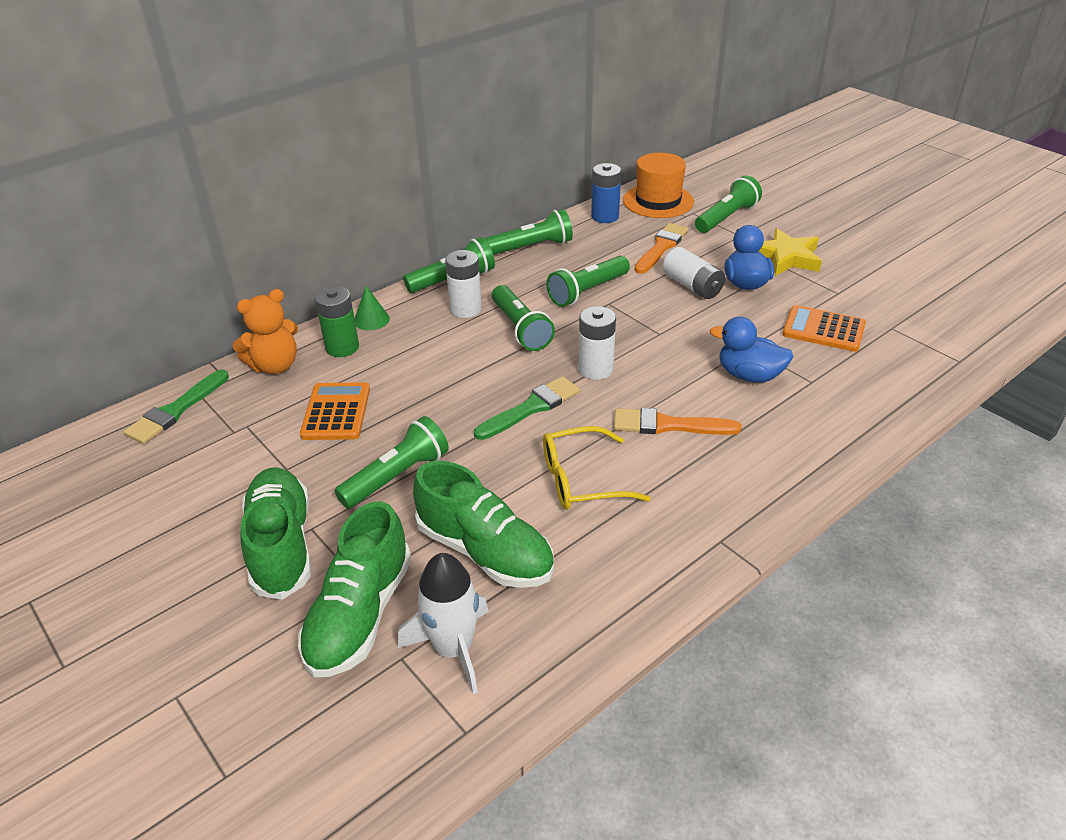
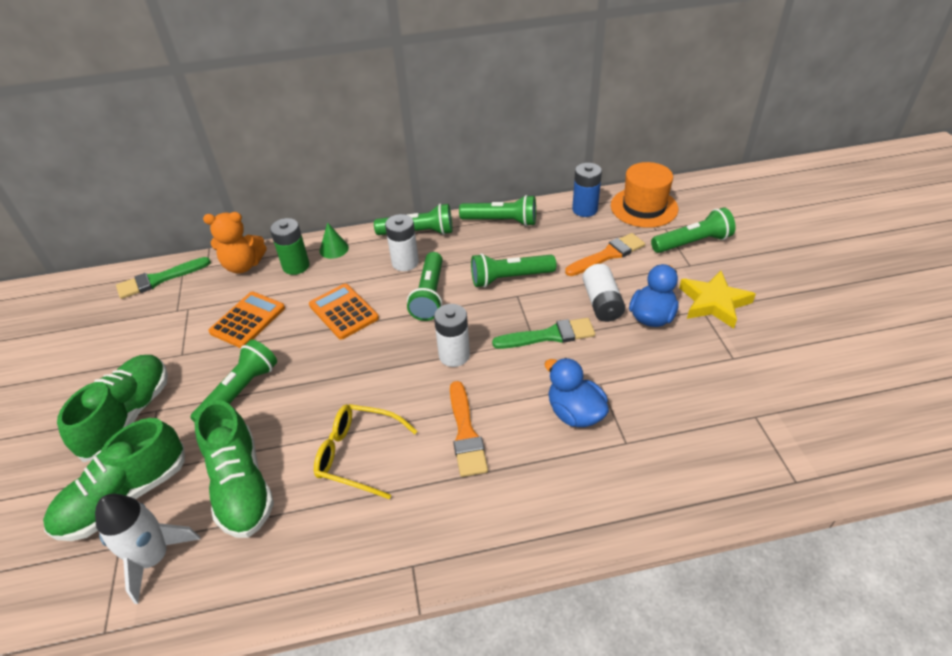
camera: 30 degrees right, 5 degrees up
(397, 476) = (240, 392): green flashlight -> green flashlight turned 45 degrees counterclockwise
(531, 408) = (377, 372): green brush -> green brush (549, 335)
(668, 425) = (465, 433): orange brush -> orange brush turned 135 degrees counterclockwise
(823, 329) = (684, 392): orange calculator -> orange calculator (343, 312)

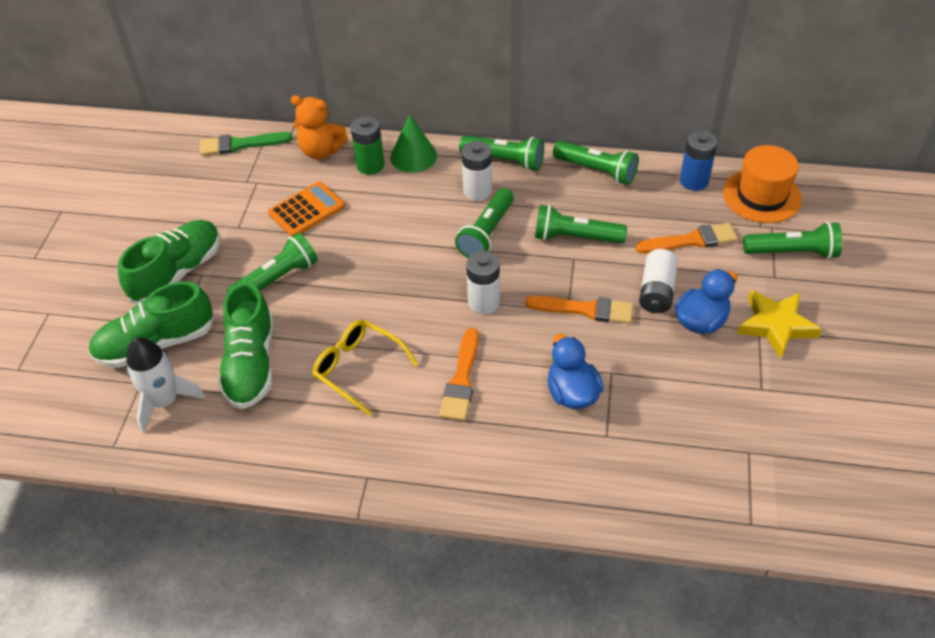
camera: 20 degrees right, 5 degrees up
(334, 249) = (413, 156): green cone -> green cone, size x1.52
(343, 312) = (397, 227): orange calculator -> none
(549, 335) = (585, 309): green brush -> orange brush

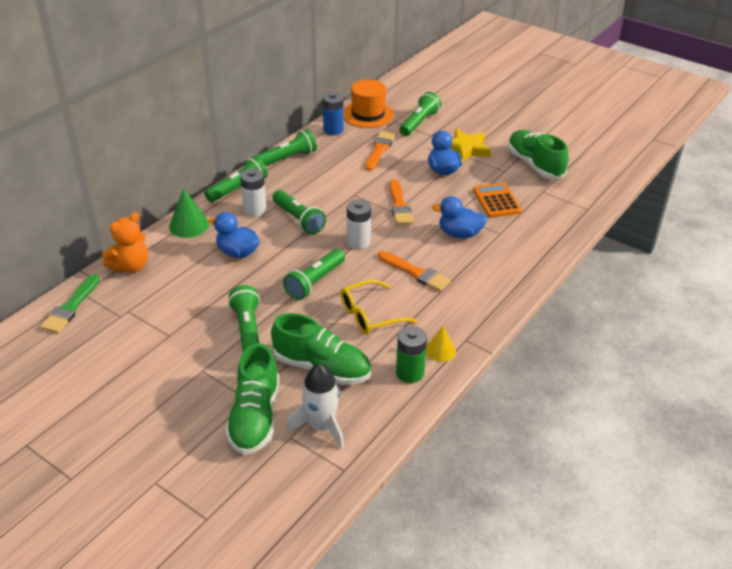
camera: 65 degrees left, 10 degrees down
(177, 273) = (186, 384): green shoe -> green shoe (535, 165)
(306, 210) = (189, 293): orange calculator -> orange calculator (496, 201)
(334, 459) = (440, 350): none -> yellow cone
(370, 165) = (175, 248): green battery -> green battery (410, 373)
(394, 213) = (237, 252): none -> blue duck
(575, 237) = (337, 187): green flashlight -> green flashlight (315, 282)
(585, 309) = (399, 205): orange brush -> orange brush turned 135 degrees clockwise
(656, 291) = (408, 176): white battery -> none

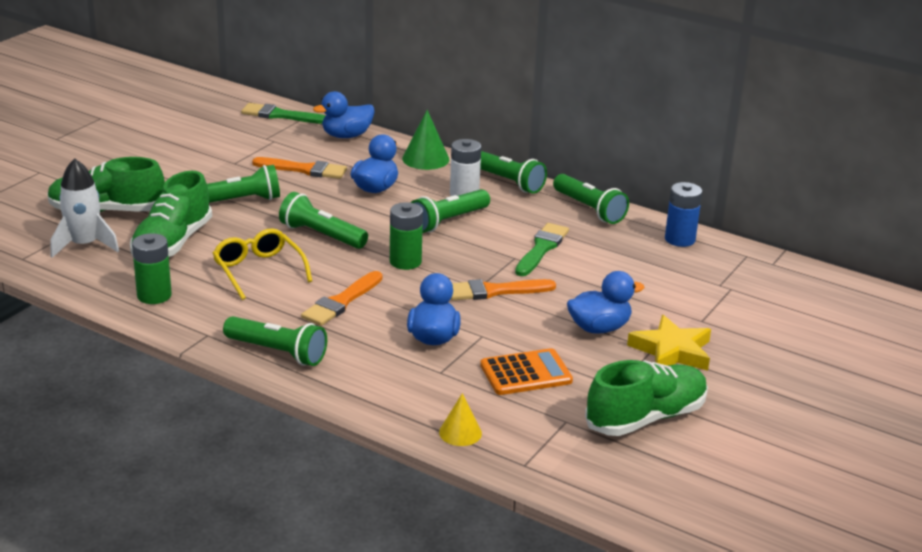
camera: 85 degrees right, 10 degrees down
(130, 266) = (346, 136): orange teddy bear -> blue duck
(342, 182) = (541, 249): none -> green brush
(358, 242) = (405, 262): white battery -> green battery
(368, 114) = (740, 266): orange hat -> none
(379, 149) = (639, 276): orange brush -> orange brush (304, 170)
(419, 123) = (736, 310): green flashlight -> green flashlight (278, 352)
(440, 350) = (189, 316): yellow cone -> yellow cone (460, 432)

